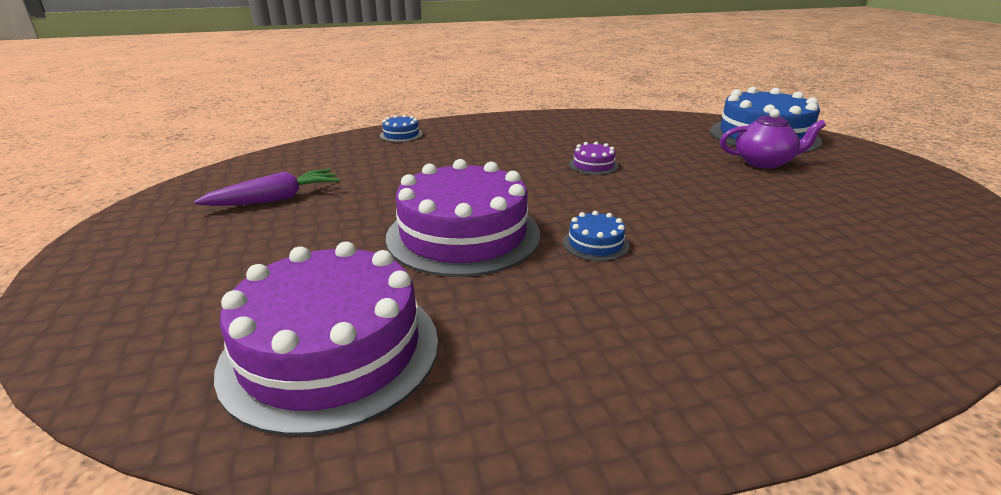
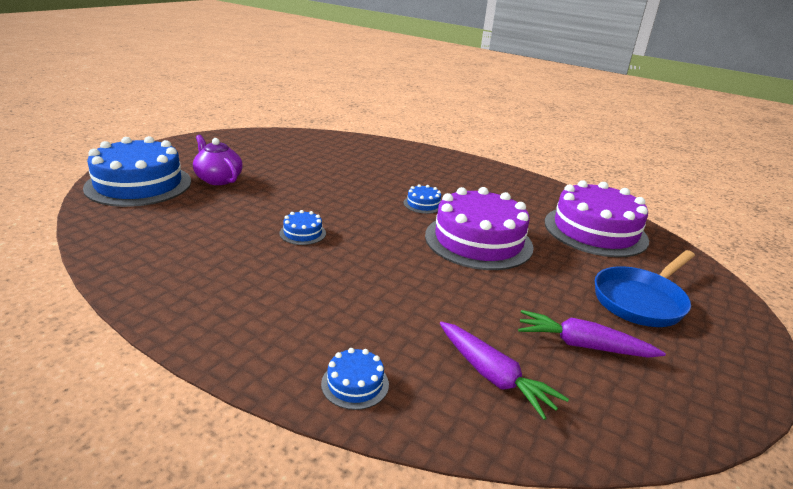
camera: 135 degrees left, 0 degrees up
(222, 263) = (641, 300): none -> blue pan
(330, 162) = (493, 376): none -> purple carrot
(593, 165) = (302, 233): purple cake -> blue cake

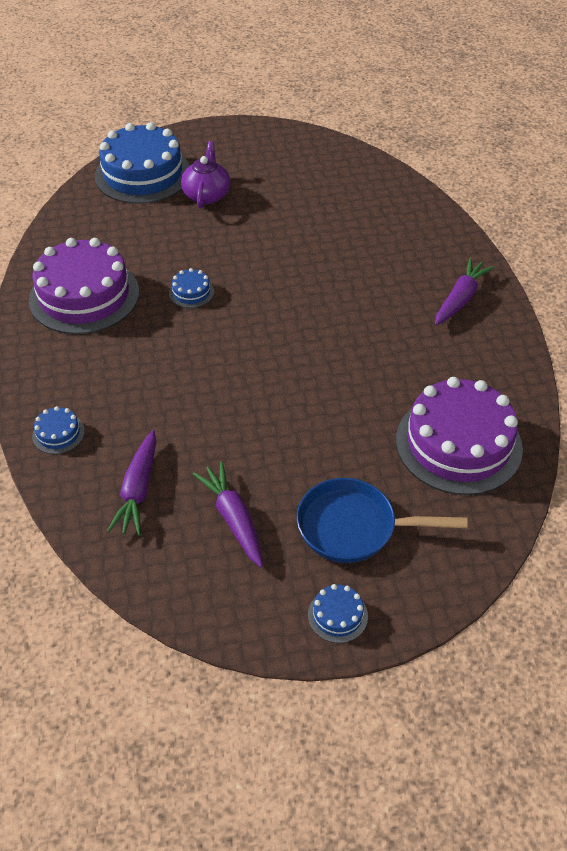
camera: 50 degrees right, 20 degrees up
(423, 204) = (338, 315): blue cake -> blue cake (337, 615)
(469, 172) = (460, 299): none -> purple carrot
(478, 241) = (319, 383): purple cake -> purple cake (84, 296)

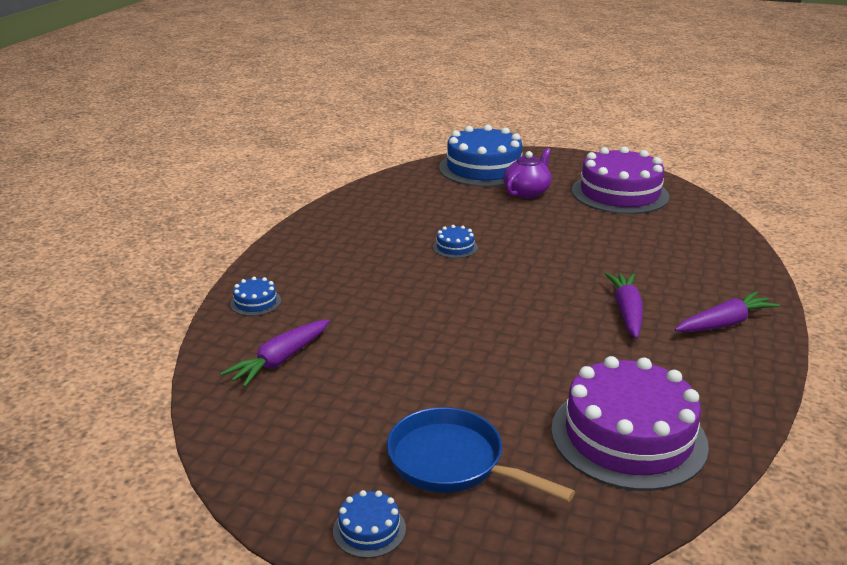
camera: 30 degrees right, 20 degrees down
(84, 296) = (364, 226): purple cake -> purple cake (620, 193)
(233, 519) = (342, 411): purple carrot -> purple carrot (627, 312)

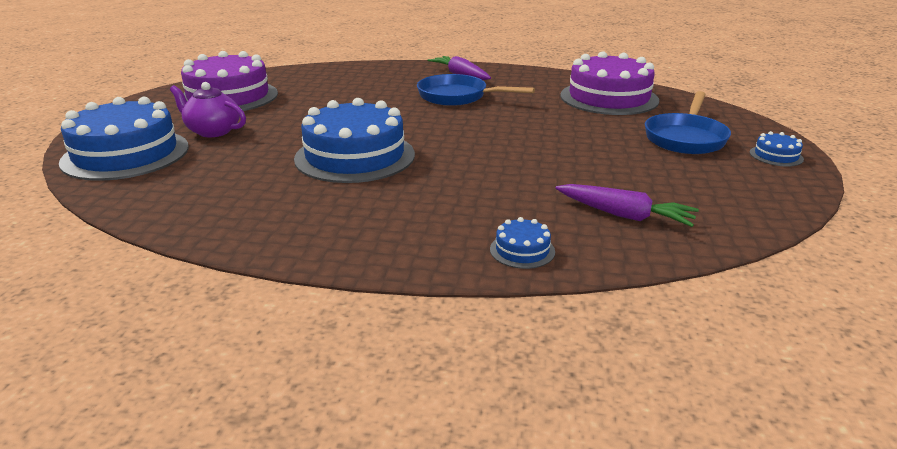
camera: 100 degrees left, 0 degrees up
(455, 247) = (355, 156): blue cake -> blue cake, size x2.40
(627, 312) = (457, 97): purple carrot -> blue pan

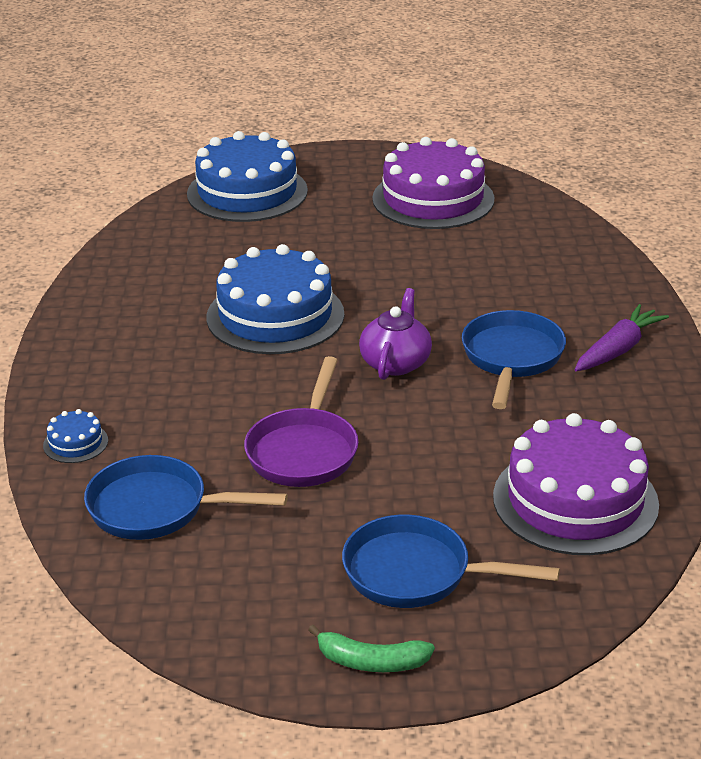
camera: 80 degrees right, 5 degrees up
(213, 131) = (320, 218): purple teapot -> purple teapot (395, 363)
(550, 159) = (304, 450): none -> purple pan
(624, 215) = (157, 508): purple carrot -> blue pan
(776, 156) = (371, 661): blue cake -> green banana

